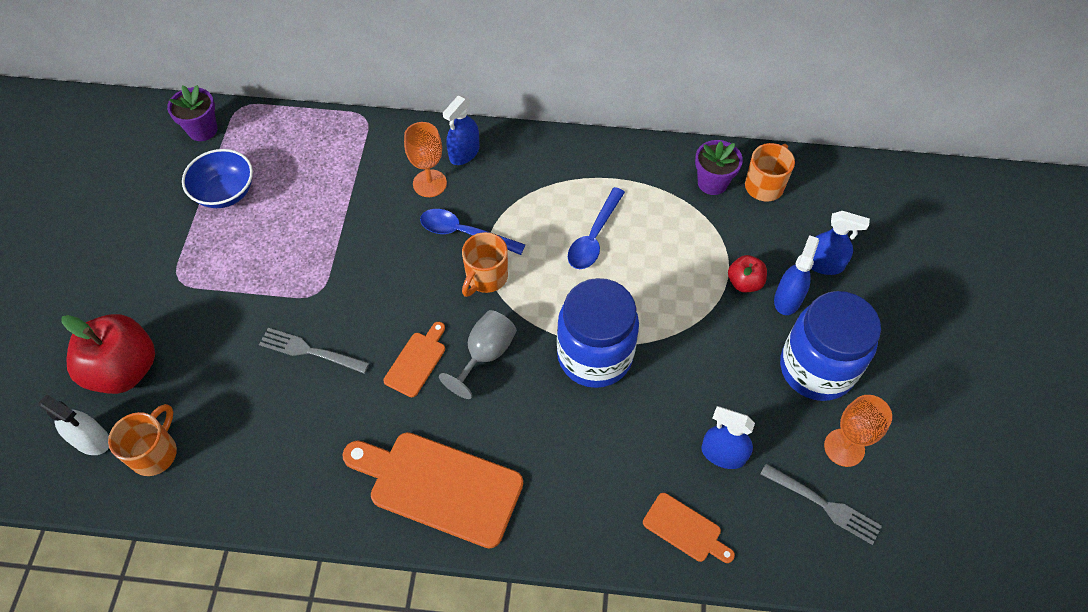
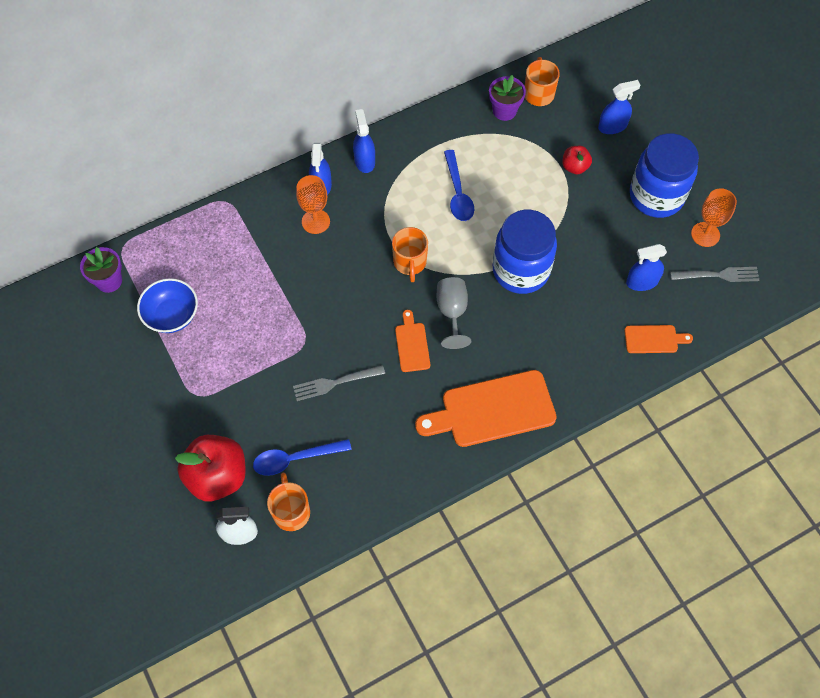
camera: 35 degrees left, 5 degrees up
(464, 233) = (370, 241): blue spoon -> blue spoon (295, 459)
(787, 299) = (608, 162): blue spray bottle -> blue spray bottle (364, 161)

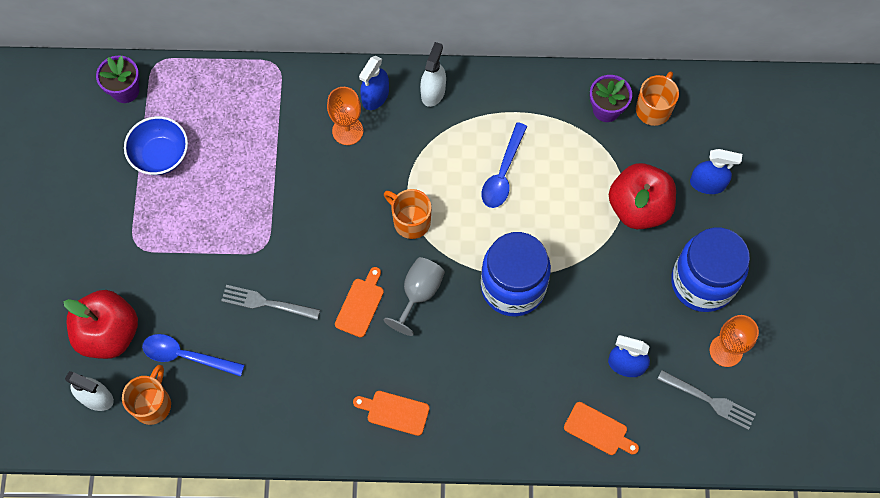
camera: 30 degrees right, 5 degrees up
(364, 161) = (433, 92): blue spray bottle -> white spray bottle
(410, 263) = (410, 221): orange mug -> orange mug turned 105 degrees clockwise
(492, 410) = (395, 412): orange cutting board -> orange cutting board, size x0.50
(575, 167) = (638, 207): red apple -> red apple, size x1.96

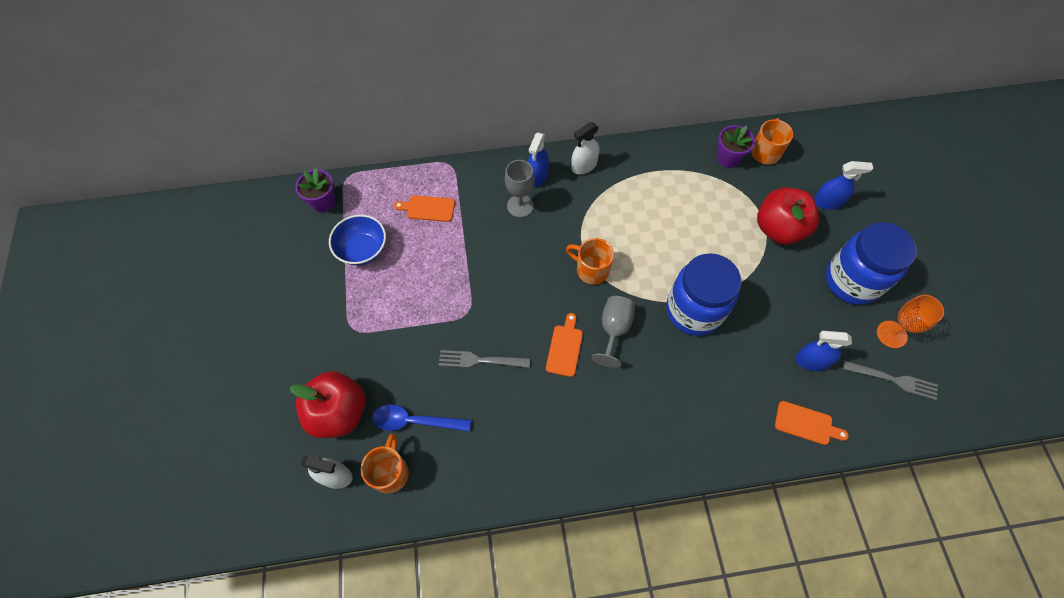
camera: 10 degrees left, 5 degrees down
(347, 131) = (520, 206): orange goblet -> grey goblet
(395, 412) = (619, 440): orange cutting board -> orange cutting board (428, 208)
(433, 92) = (584, 165): white spray bottle -> white spray bottle turned 135 degrees counterclockwise
(503, 173) = (658, 219): blue spoon -> none

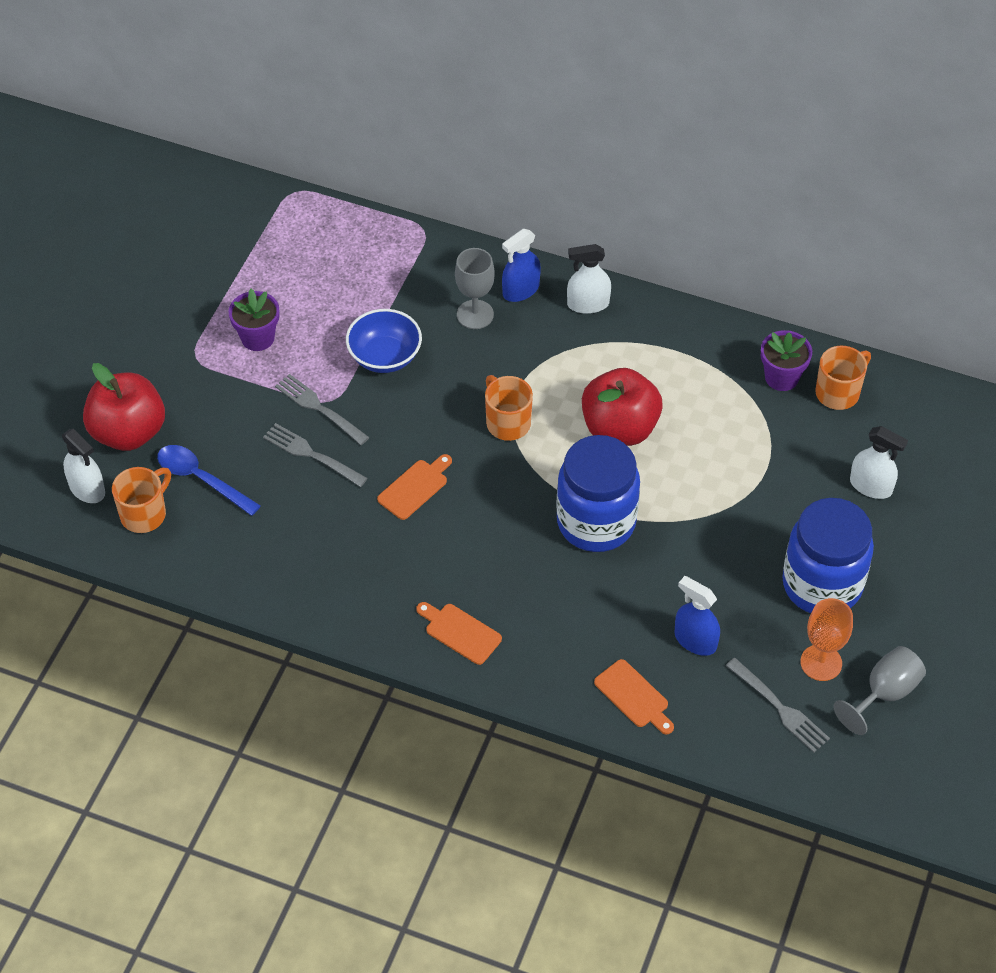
camera: 30 degrees right, 10 degrees down
(323, 202) = (249, 208): purple flower pot -> purple flower pot (257, 338)
(362, 249) = (260, 280): blue bowl -> blue bowl (385, 356)
(428, 208) = (364, 268): orange cutting board -> orange cutting board (460, 632)
(463, 323) = (319, 408): none -> grey fork
(614, 329) = (485, 496): grey goblet -> grey goblet (884, 693)
(778, 229) = (778, 486): red apple -> red apple (619, 428)
(827, 202) = (871, 486): blue spray bottle -> white spray bottle

